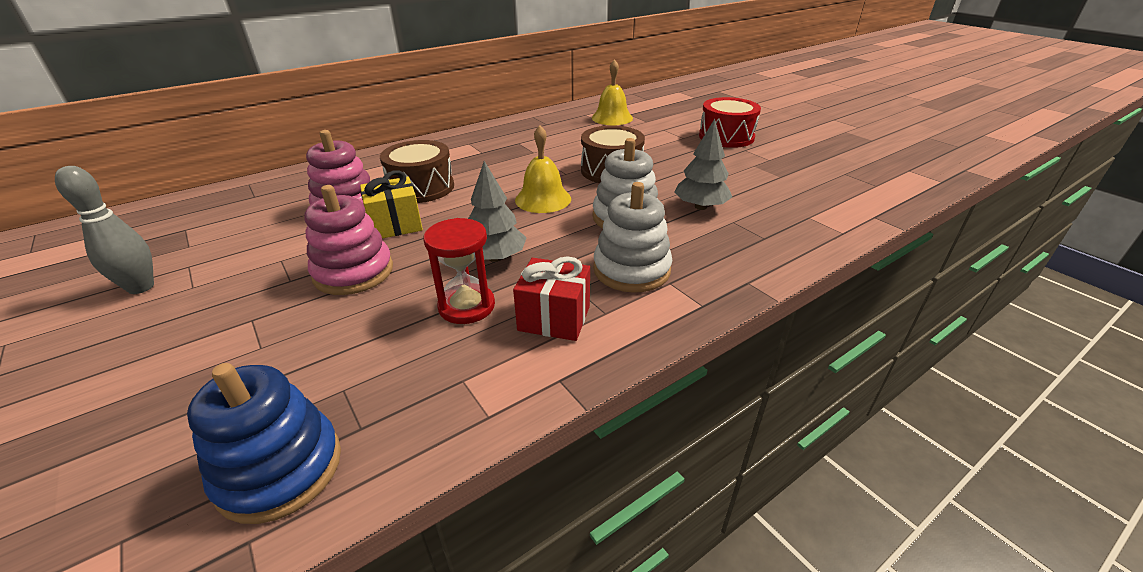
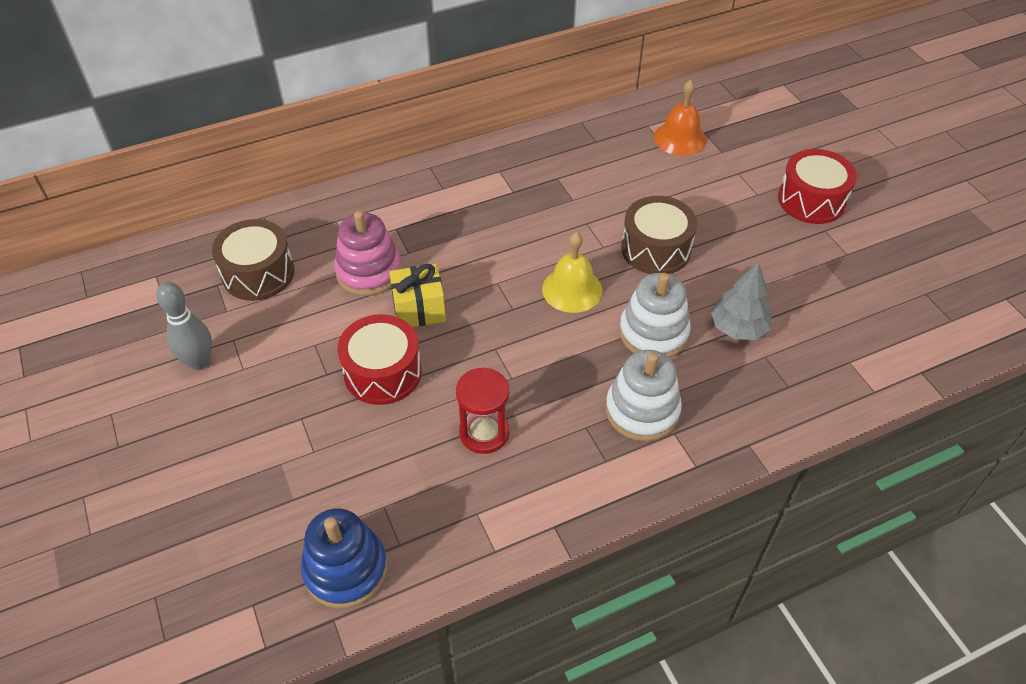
camera: 10 degrees right, 15 degrees up
(353, 272) = (383, 372): pink stacking toy -> red drum
(421, 187) = (444, 250): brown drum -> brown drum (258, 273)
(495, 257) = (514, 373): grey tree -> none
(554, 318) = (559, 460): red gift -> none
(612, 118) = (680, 138): yellow bell -> orange bell

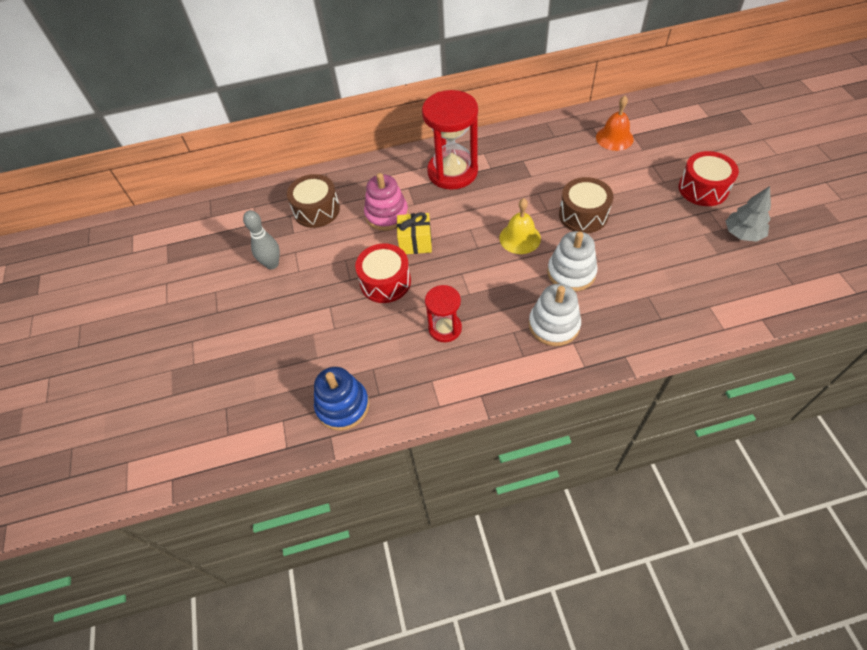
camera: 15 degrees right, 5 degrees up
(458, 201) = (452, 172): none -> red hourglass
(738, 328) = (632, 275): grey tree -> grey tree (742, 234)

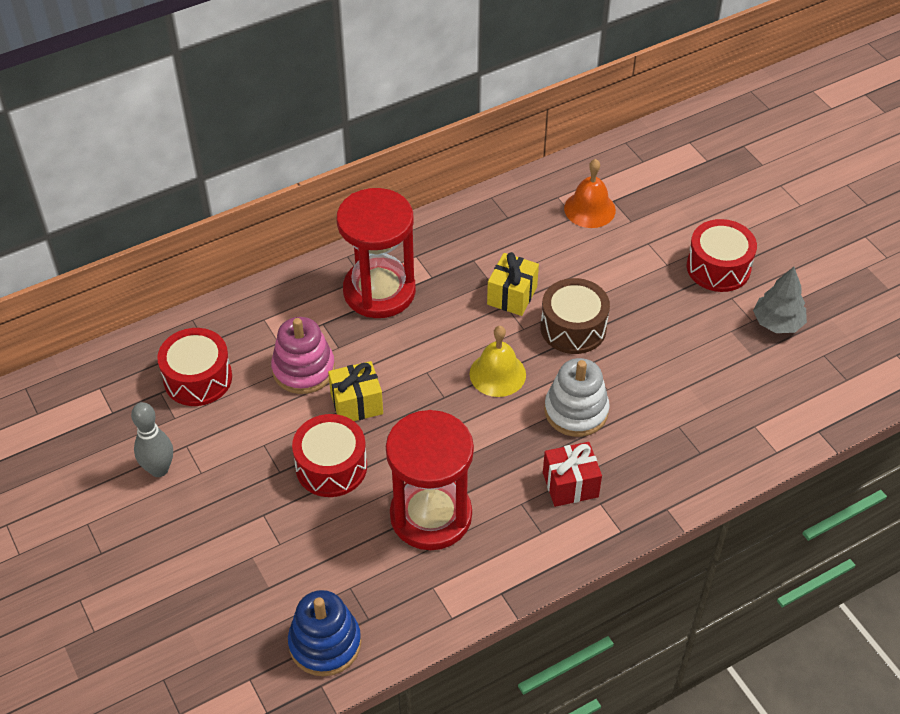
camera: 20 degrees left, 5 degrees down
(316, 210) = (198, 378): brown drum -> red drum
(445, 328) = (431, 515): red hourglass -> red hourglass, size x1.81
(544, 187) = (512, 296): none -> yellow gift
(554, 325) = (570, 485): white stacking toy -> red gift

